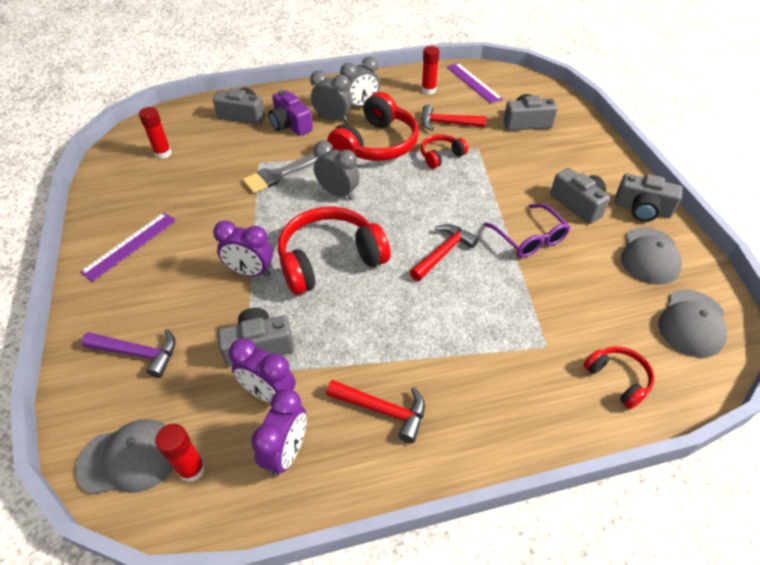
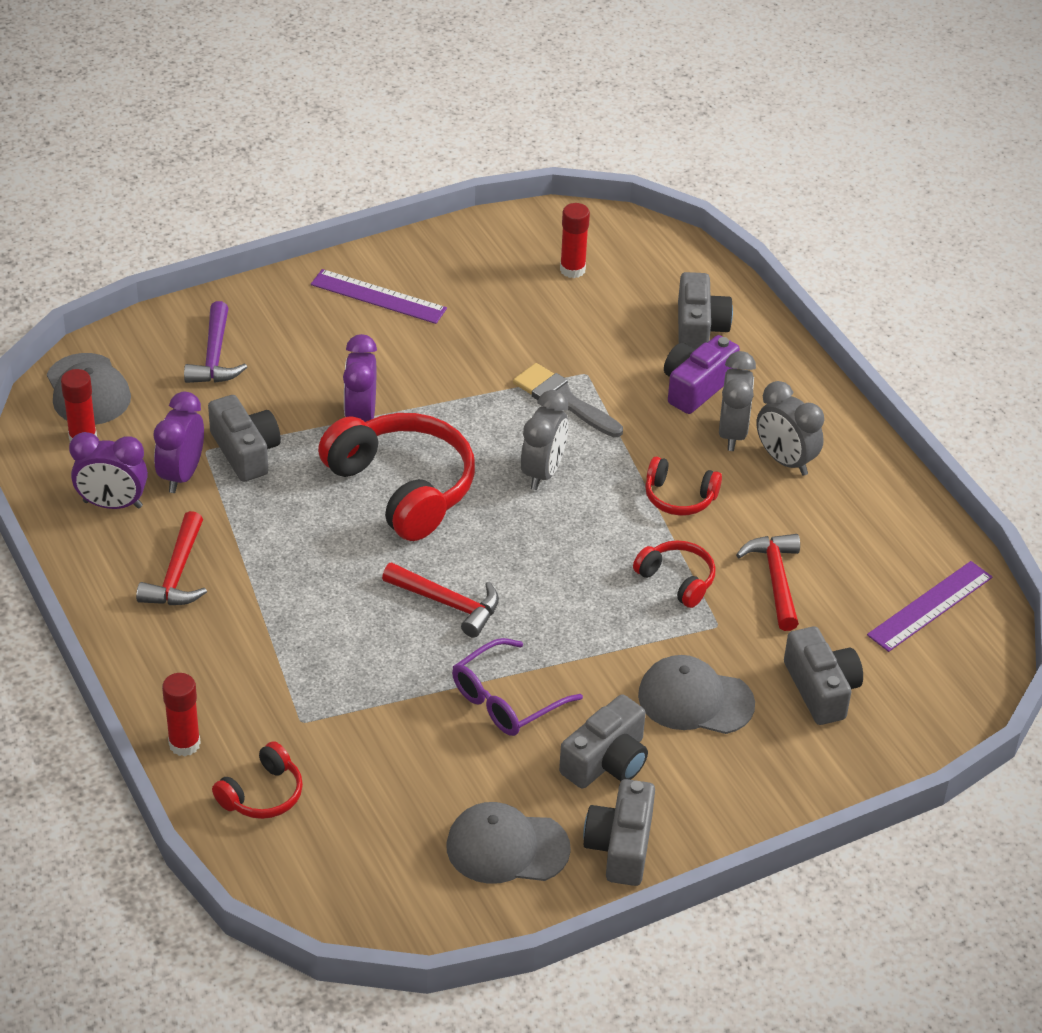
camera: 75 degrees right, 5 degrees down
(376, 145) = (679, 497): red headphones -> red headphones, size x0.50
(428, 90) = (874, 544): red glue stick -> red glue stick (184, 744)
(692, 323) = (377, 885): grey cap -> grey cap (695, 699)

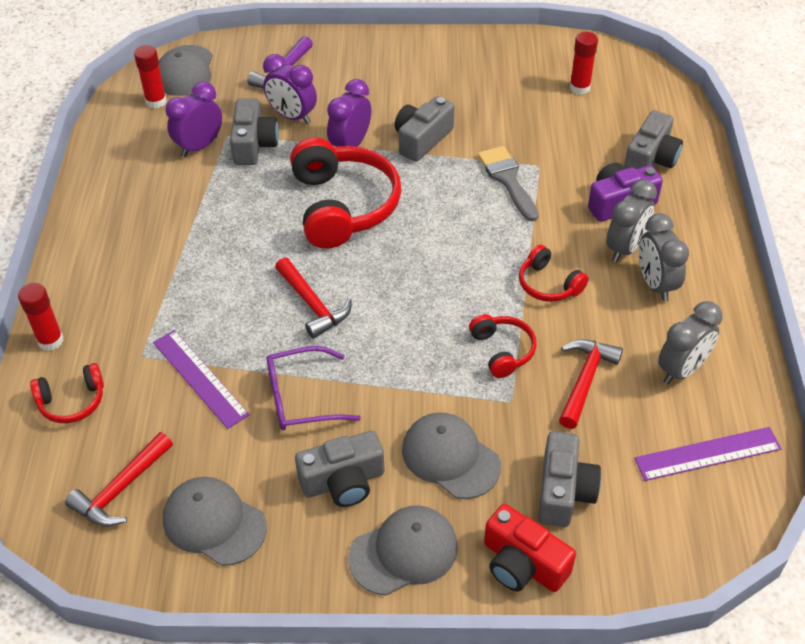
camera: 30 degrees right, 5 degrees up
(112, 504) = (139, 152): purple clock -> purple clock (292, 116)
(177, 574) = (142, 214): red hammer -> red hammer (121, 489)
(378, 296) = (424, 66): purple ruler -> purple ruler (200, 378)
(543, 472) = (454, 229): grey clock -> grey clock (681, 370)
(620, 846) = (303, 562): grey camera -> grey camera (422, 139)
(710, 800) = (404, 552): none -> grey cap
(825, 766) = (523, 564): none -> red camera

